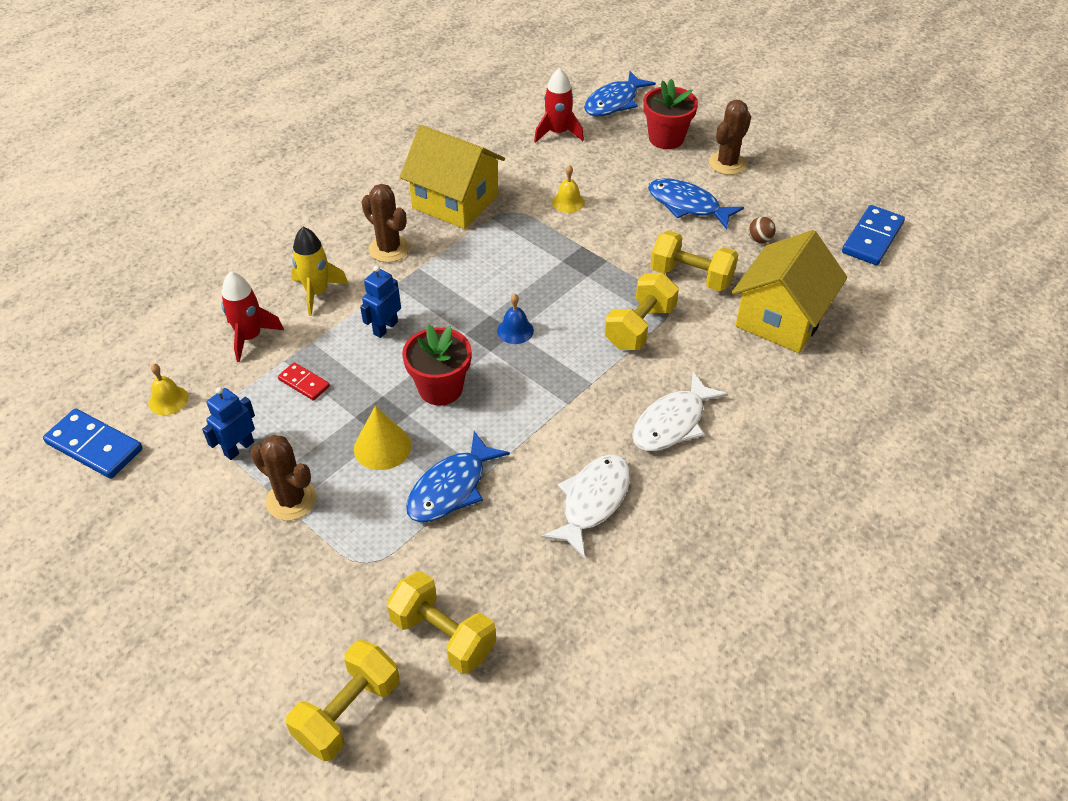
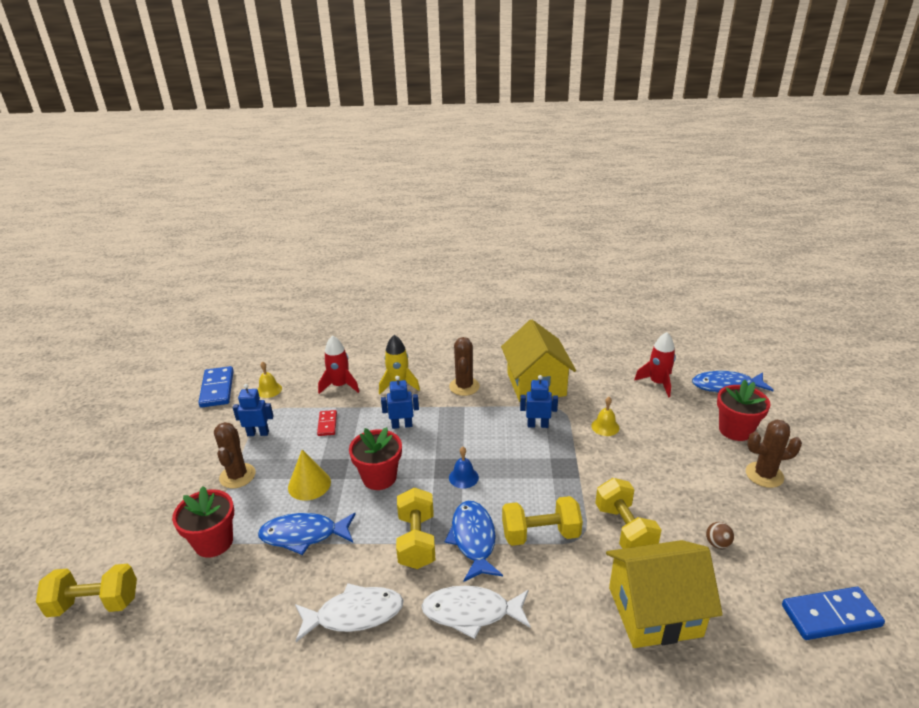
camera: 50 degrees right, 15 degrees down
(374, 567) = (214, 542): none -> red flower pot
(443, 635) = (181, 610): yellow dumbbell -> yellow dumbbell (416, 541)
(511, 239) = (537, 425): none -> blue robot
(687, 205) = (689, 482): blue fish -> blue fish (473, 539)

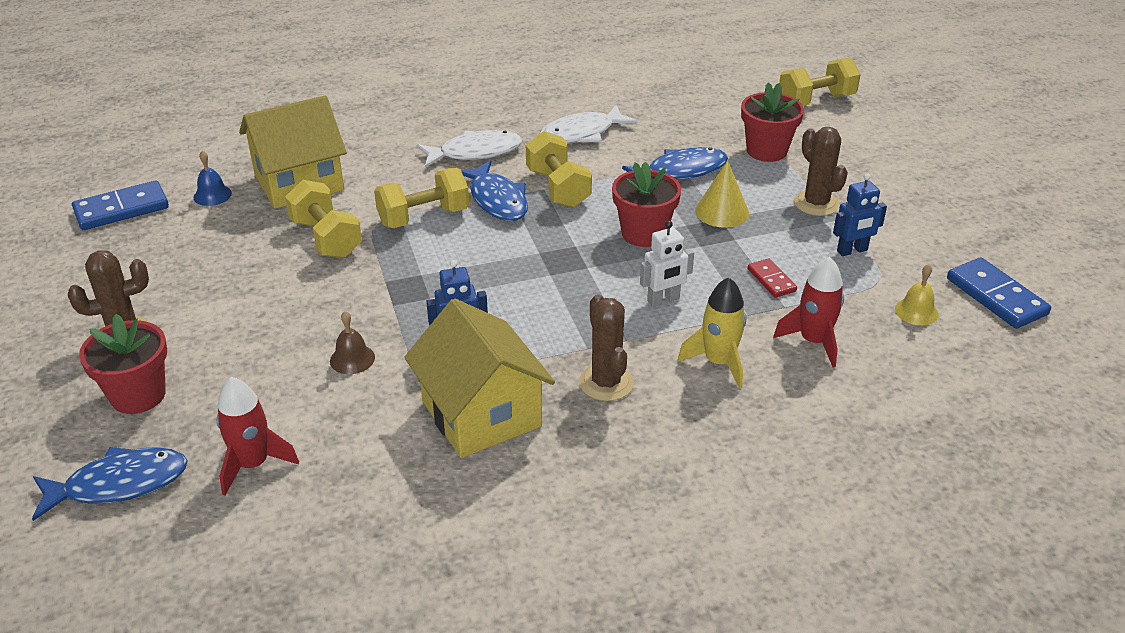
camera: 160 degrees right, 5 degrees up
(402, 425) = (663, 300): blue robot -> white robot
(463, 477) = (538, 253): blue bell -> blue bell (212, 195)
(605, 426) = (352, 359): yellow bell -> brown bell
(717, 543) = (218, 245): brown ball -> none

